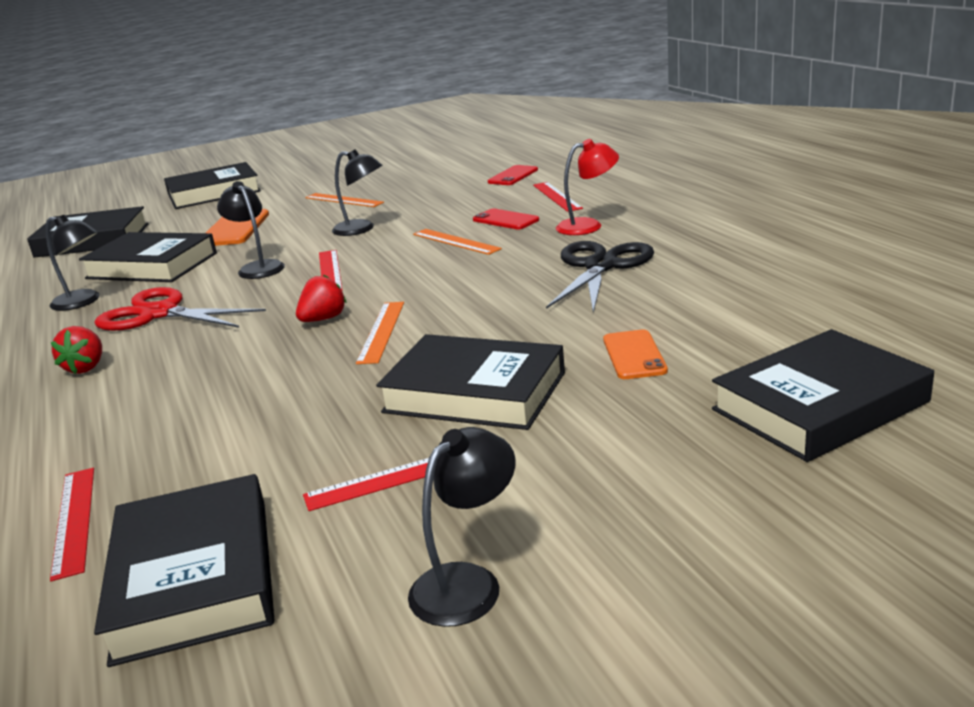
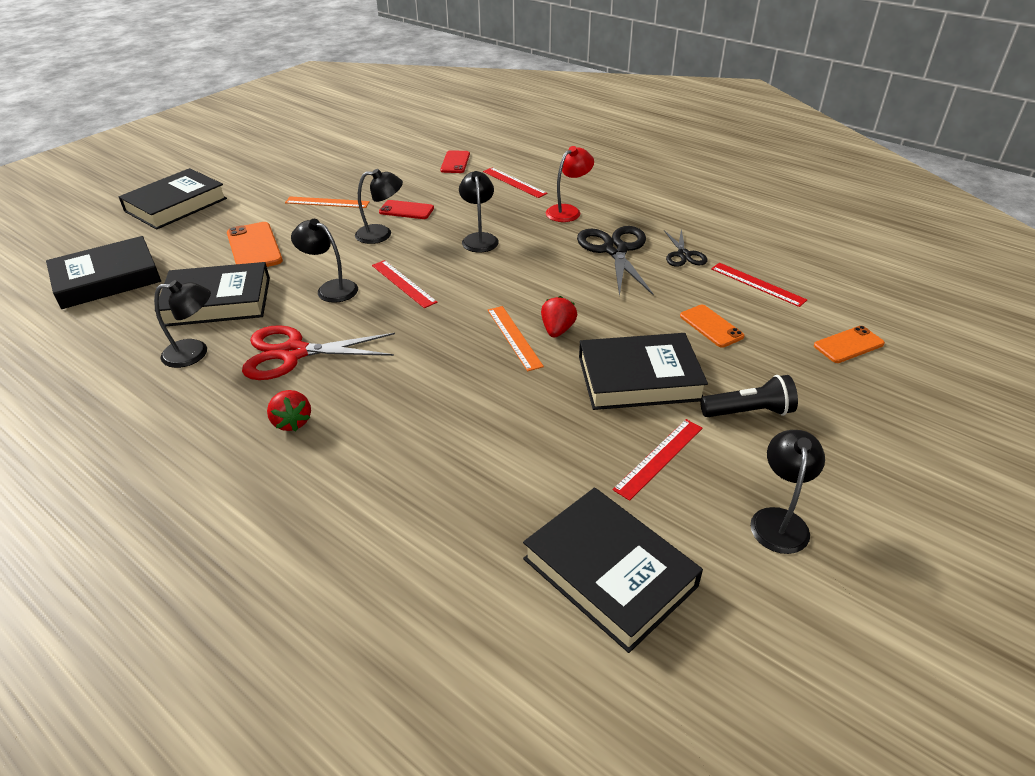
camera: 30 degrees left, 15 degrees up
(74, 520) = (464, 559): red ruler -> red ruler (757, 284)
(323, 319) = (453, 333): red strawberry -> red strawberry (557, 330)
(456, 241) = (479, 239): orange ruler -> black lamp
(505, 220) = (497, 211): red phone -> red phone (406, 210)
(574, 453) = (748, 412): none -> black flashlight
(685, 279) = (683, 255): none -> black scissors
(820, 406) = (848, 345): black book -> orange phone

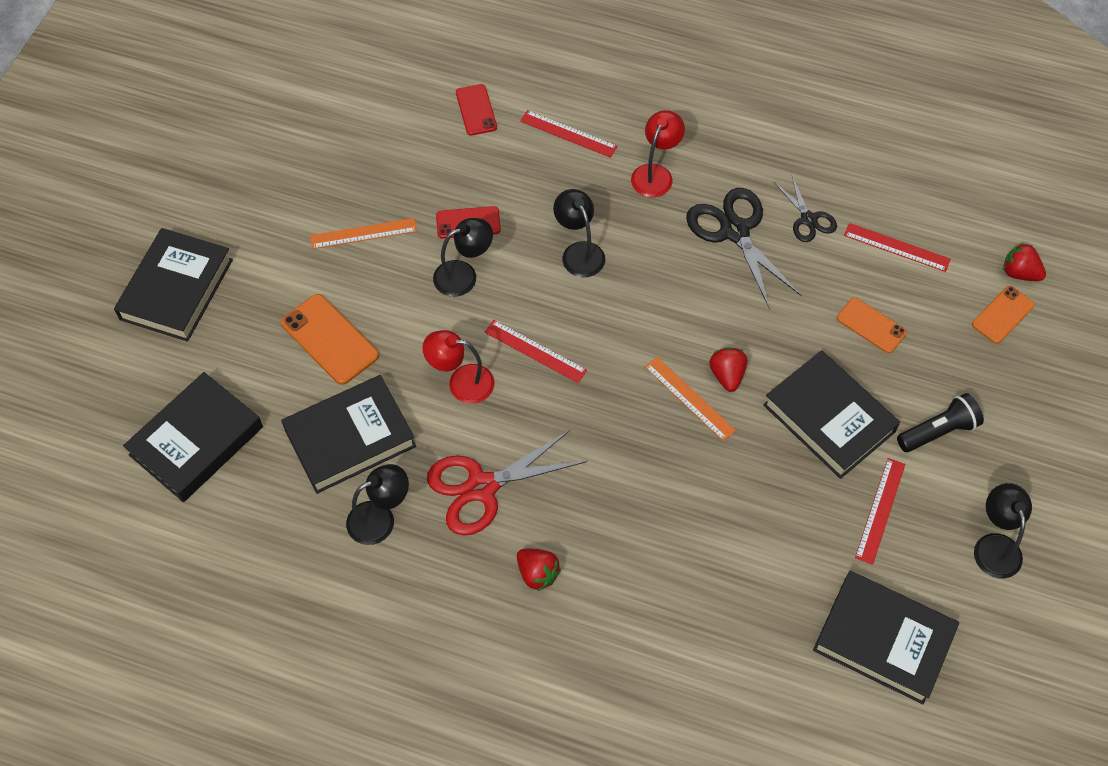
camera: 20 degrees left, 20 degrees up
(330, 289) = (461, 382): black lamp -> red lamp
(639, 378) = (829, 418): black book -> black book turned 75 degrees clockwise
(875, 321) = (1019, 273): none -> red strawberry

